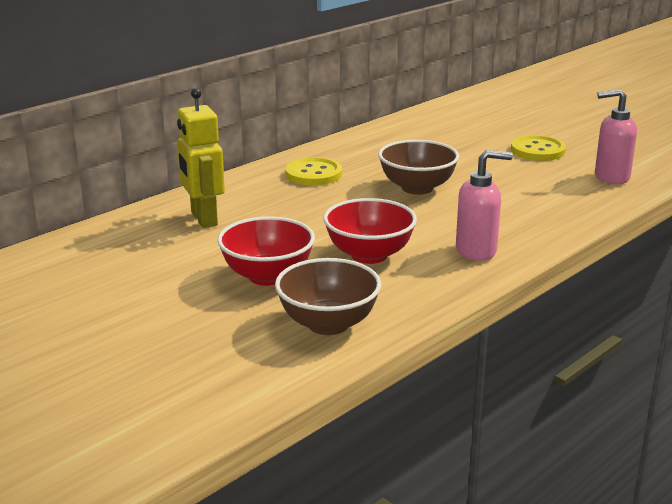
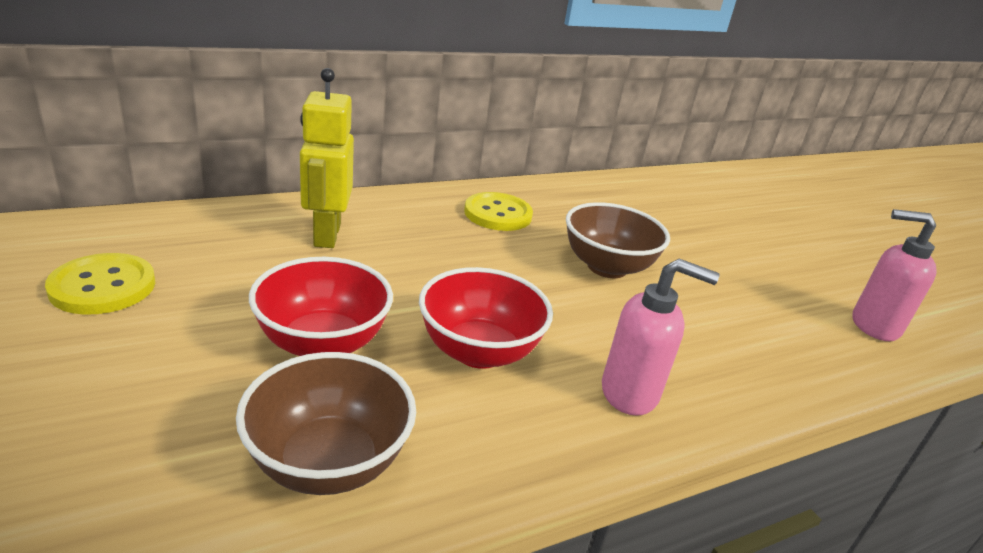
camera: 15 degrees right, 5 degrees up
(537, 150) = (786, 258): yellow button -> yellow button (103, 286)

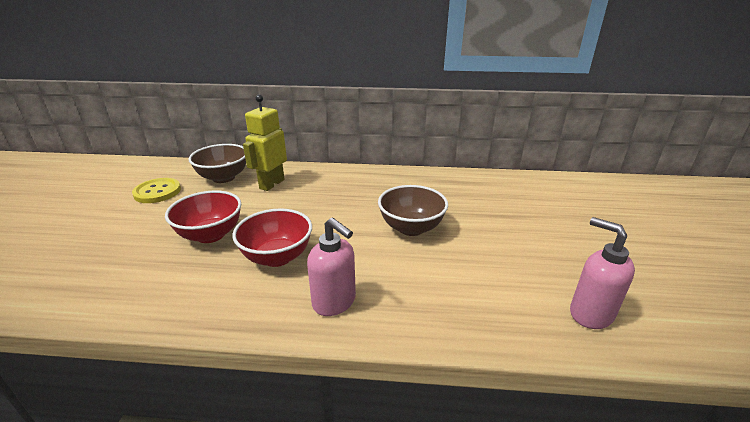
camera: 35 degrees right, 0 degrees up
(328, 462) = (152, 288): brown bowl -> brown bowl (223, 178)
(498, 214) = (377, 186): yellow button -> none

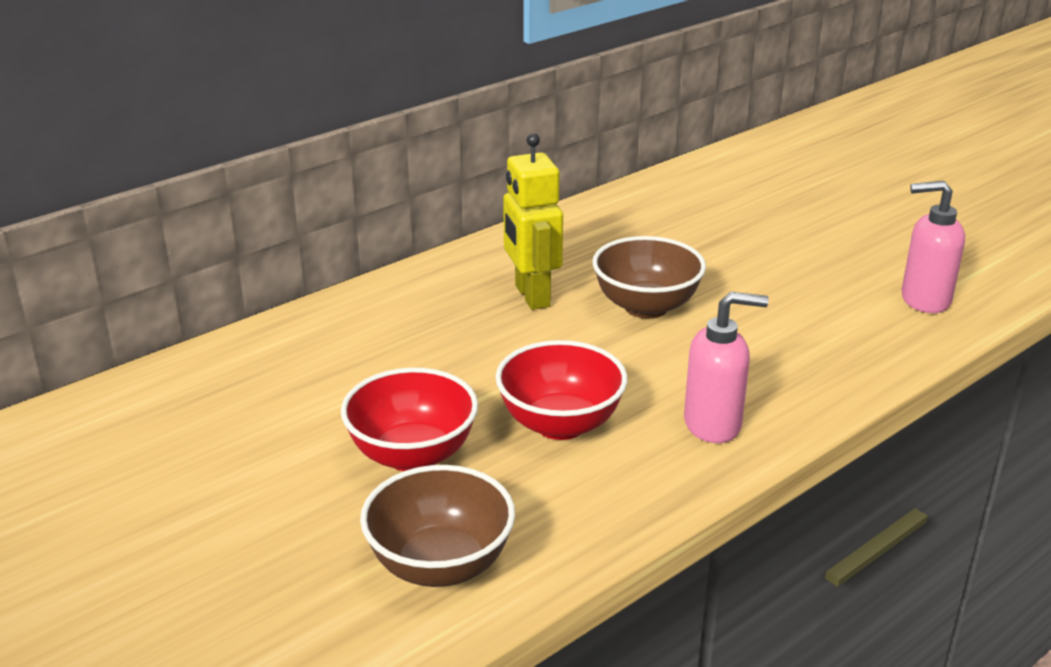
camera: 45 degrees left, 0 degrees up
(157, 192) = (164, 459): yellow button -> none
(223, 178) = (233, 380): brown bowl -> brown bowl (440, 565)
(271, 184) = (343, 348): yellow robot -> yellow robot (531, 296)

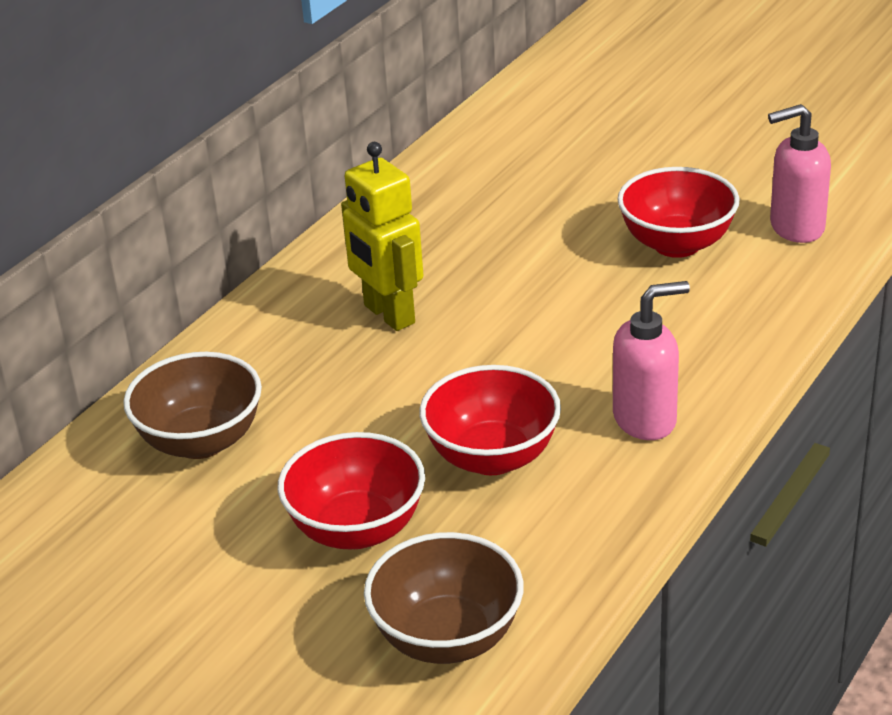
camera: 15 degrees left, 5 degrees up
(646, 307) = (517, 300): brown bowl -> brown bowl (201, 441)
(808, 292) = (676, 244): none -> red bowl

